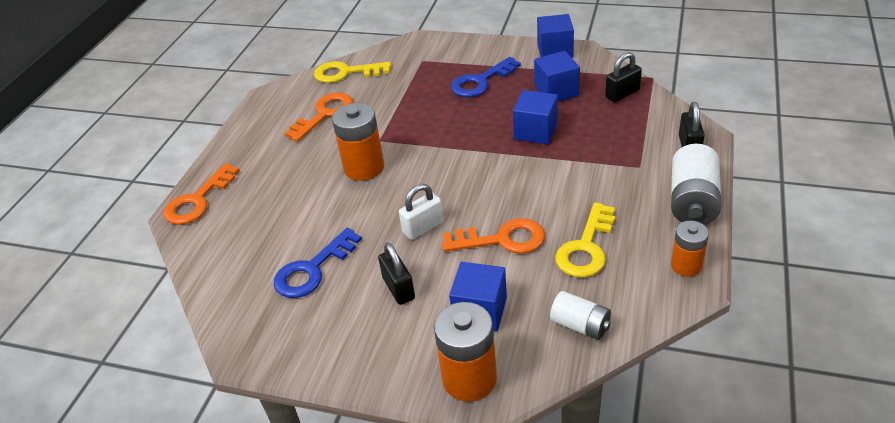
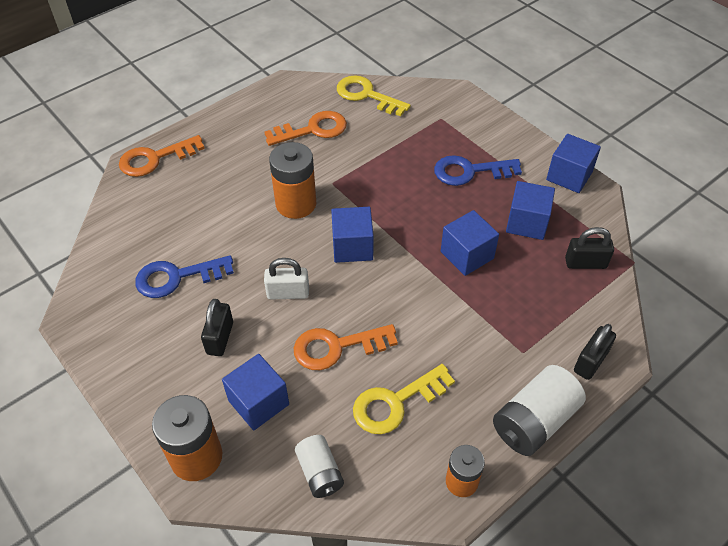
camera: 30 degrees right, 10 degrees up
(442, 171) = (352, 247): none -> blue cube
(502, 239) = (336, 347): orange key -> orange key turned 135 degrees clockwise

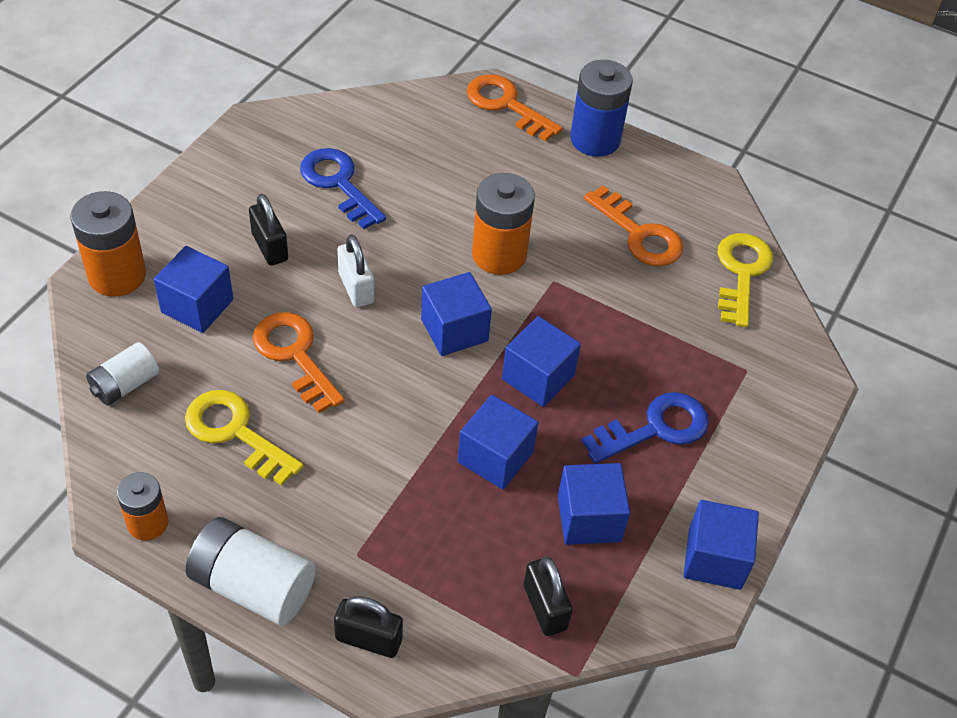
camera: 65 degrees right, 0 degrees up
(217, 124) = (595, 139): none -> blue battery
(220, 338) = (270, 247): black padlock -> black padlock turned 75 degrees clockwise
(410, 214) = (538, 377): none -> blue cube
(470, 171) = (655, 428): blue key -> blue key turned 90 degrees clockwise

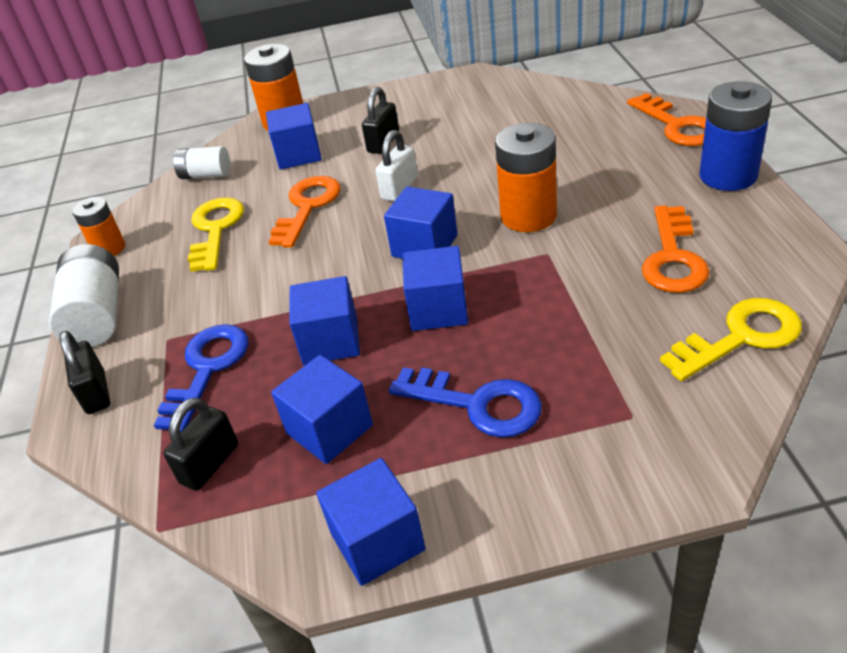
camera: 60 degrees right, 10 degrees down
(338, 184) = (478, 126): blue key -> blue key (207, 369)
(506, 105) = (677, 126): orange key -> orange key turned 150 degrees clockwise

